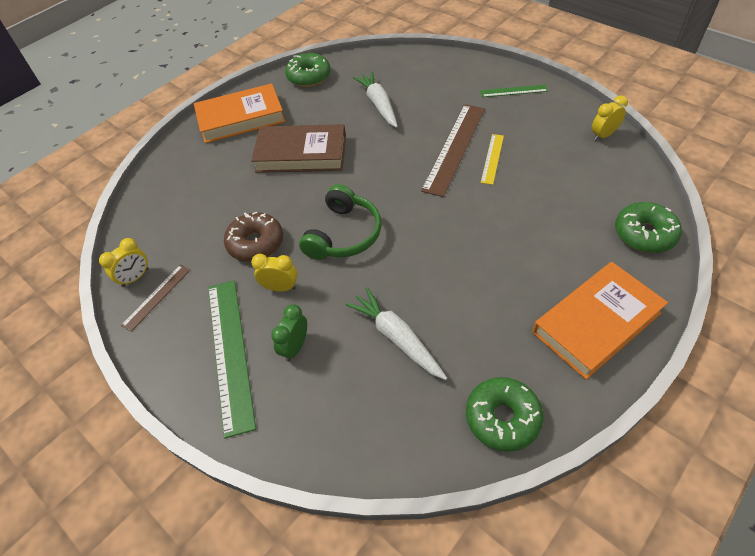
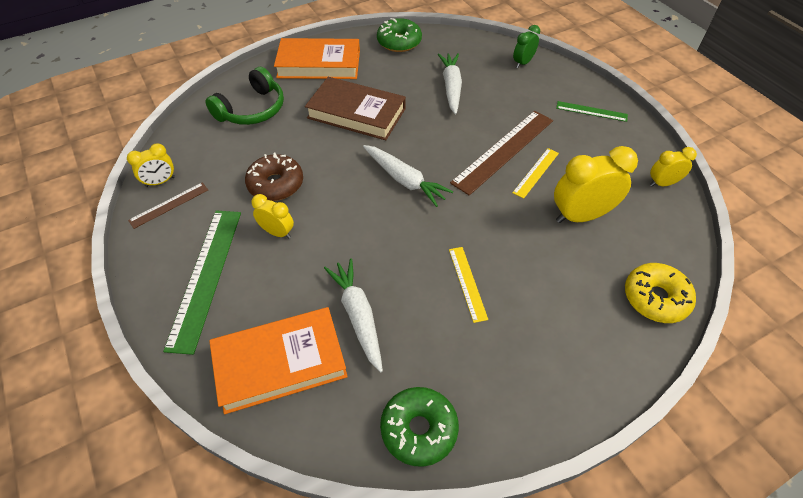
camera: 15 degrees right, 0 degrees up
(295, 347) = (263, 292): green clock -> green clock (523, 63)
(343, 234) = (357, 201): green headphones -> green headphones (252, 109)
(378, 201) = (405, 180): none -> white carrot
(481, 275) = (467, 283): none -> yellow ruler
(549, 184) = (581, 216): none -> yellow clock
(596, 323) = (559, 371): orange book -> orange book (280, 363)
(644, 234) = (655, 298): green donut -> yellow donut

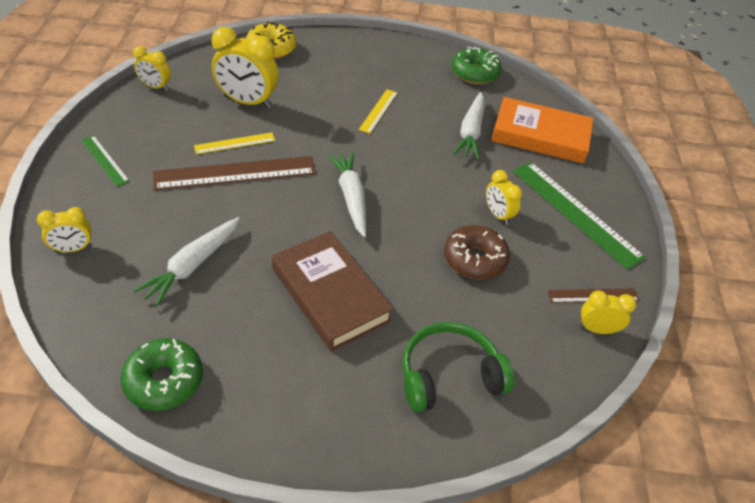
camera: 150 degrees left, 5 degrees down
(205, 276) = (575, 212): green ruler -> green ruler turned 75 degrees counterclockwise
(319, 64) = (309, 407): orange book -> none
(523, 63) = (73, 249): green clock -> yellow clock

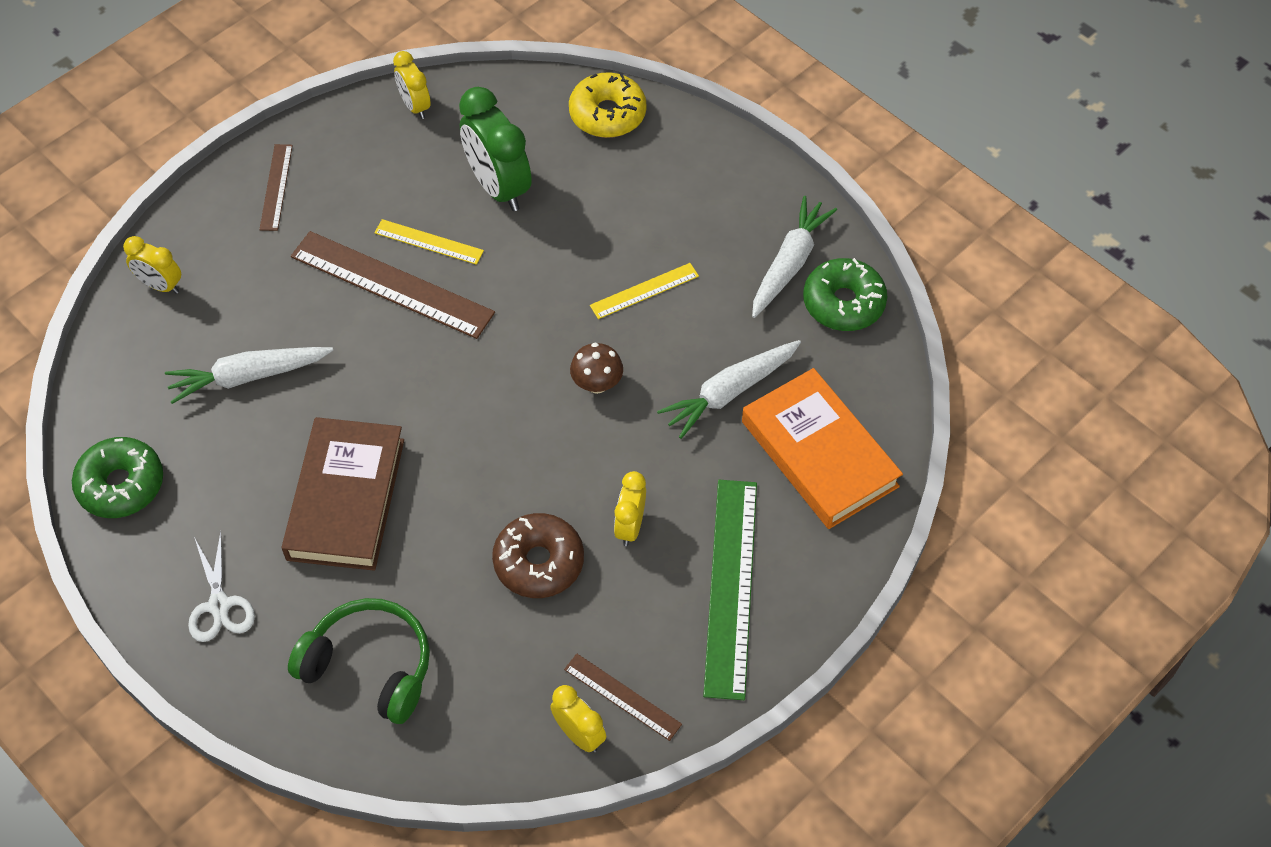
camera: 45 degrees right, 10 degrees up
(105, 160) = (276, 187): green ruler -> brown ruler
(247, 102) = (498, 187): yellow clock -> green clock
(315, 407) = (219, 605): none -> white scissors
(351, 197) = (485, 395): white carrot -> white carrot (789, 263)
(403, 161) = (597, 384): none -> brown mushroom

